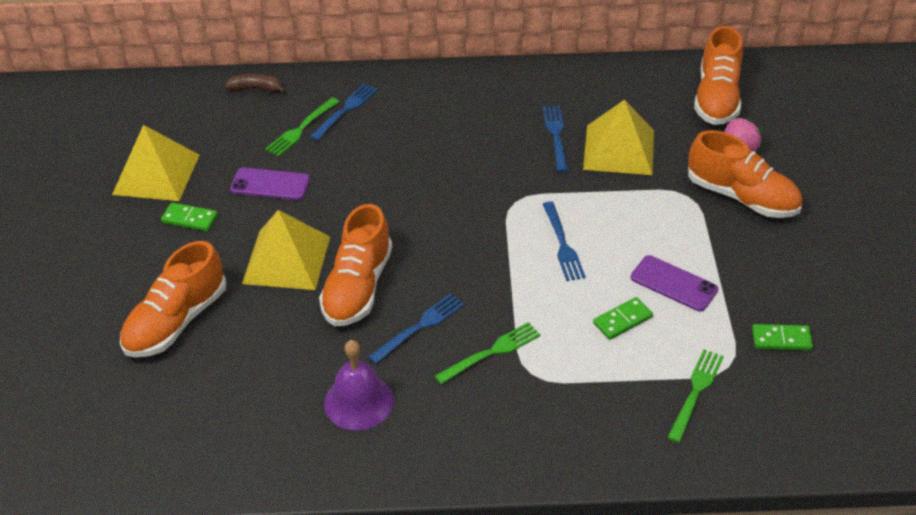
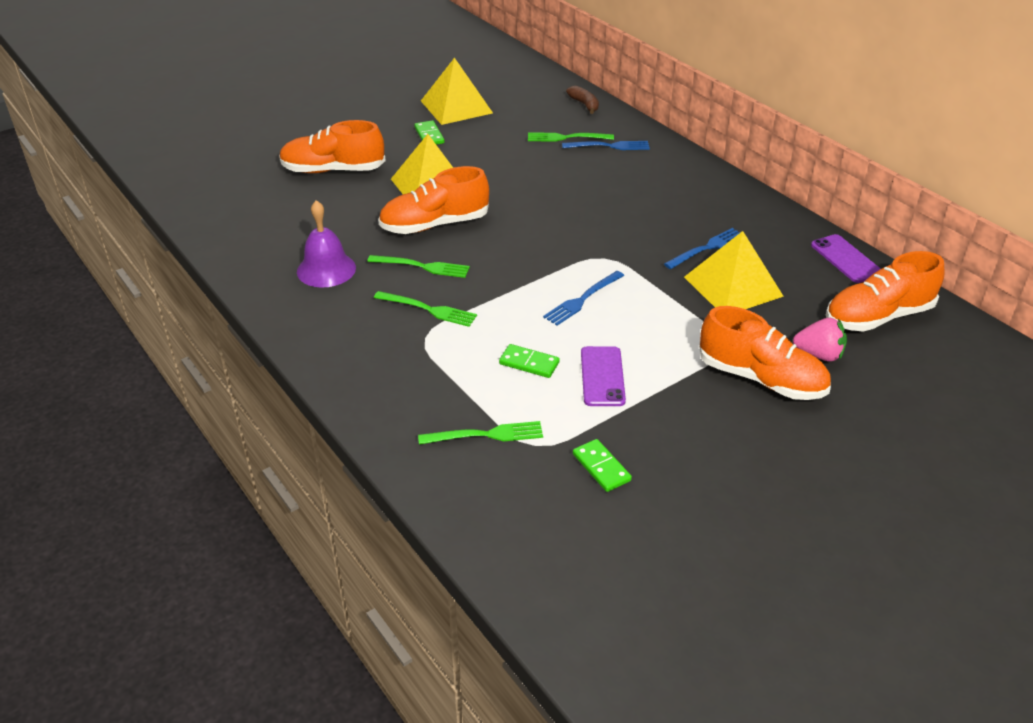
camera: 55 degrees right, 5 degrees down
(270, 184) = (496, 149): purple phone -> purple phone (845, 259)
(419, 327) = (422, 266): blue fork -> green fork
(741, 197) = (761, 379): orange shoe -> orange shoe turned 60 degrees counterclockwise

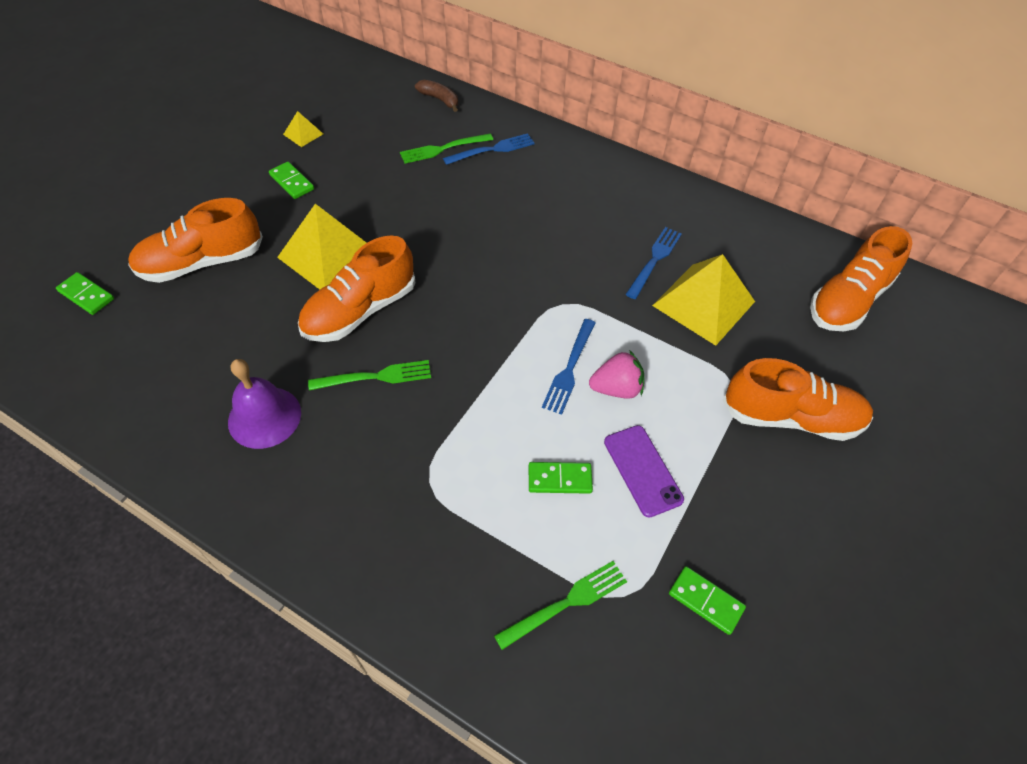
camera: 25 degrees left, 15 degrees up
(242, 171) = (86, 295): none -> green domino
(428, 309) = (413, 438): green fork -> none
(456, 107) = (303, 134): yellow pyramid -> yellow pyramid, size x0.45
(819, 355) = (824, 367): pink strawberry -> pink strawberry (616, 388)
(845, 259) = (784, 236): purple phone -> none

